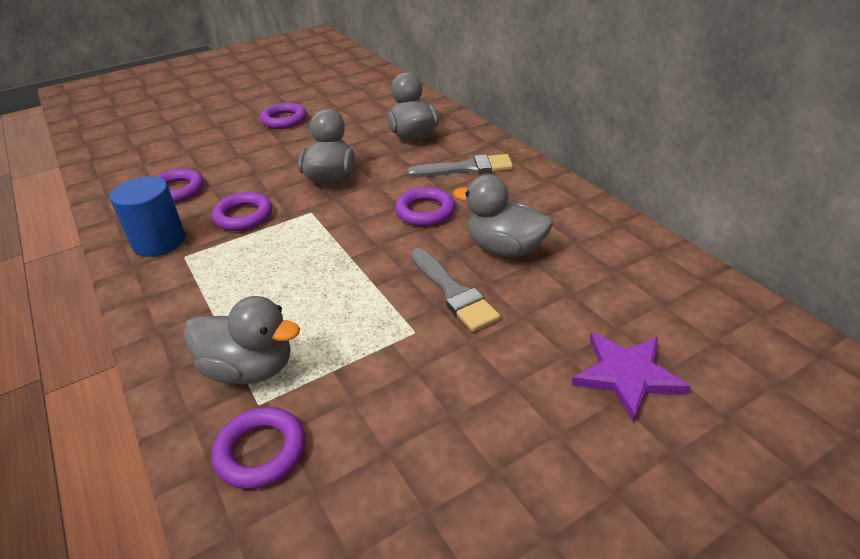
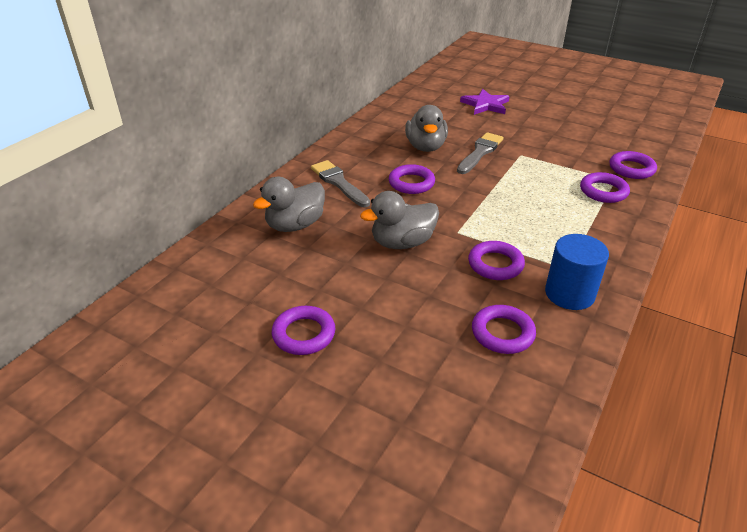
camera: 120 degrees left, 0 degrees up
(250, 369) = (603, 191): grey duck -> purple ring

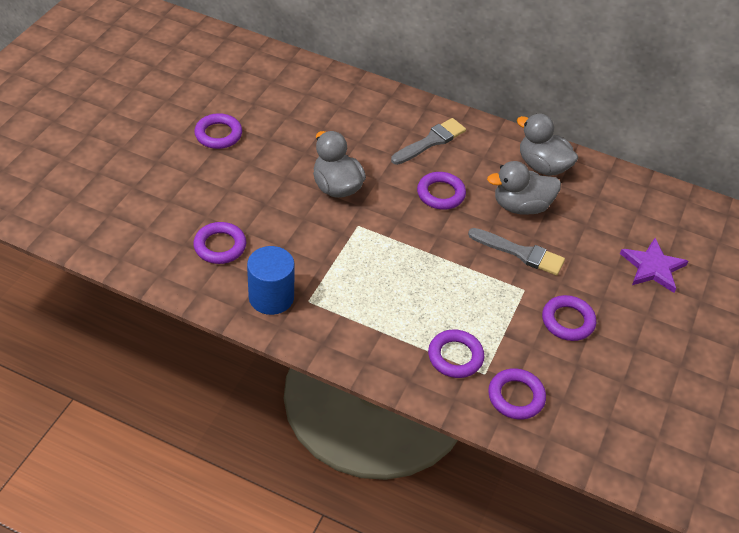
camera: 80 degrees right, 10 degrees up
(295, 225) = (355, 118): grey duck -> grey duck (542, 166)
(495, 264) = (310, 249): purple ring -> purple ring (567, 321)

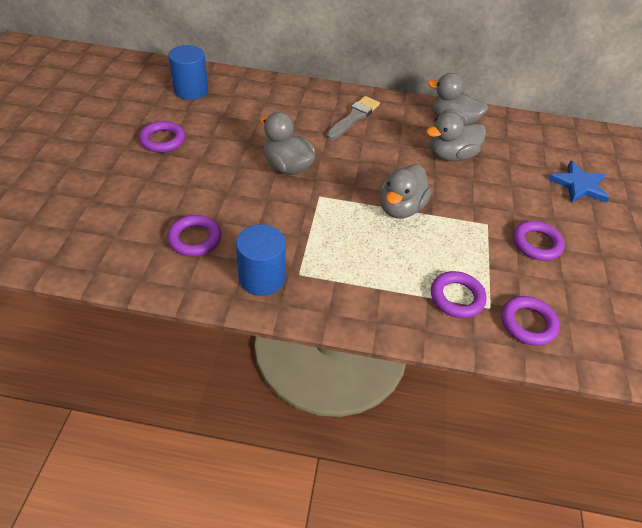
camera: 15 degrees left, 0 degrees up
(264, 80) = (191, 90): none -> blue cylinder
(438, 254) = (400, 208): none -> grey duck
(440, 194) = (380, 157): purple ring -> none
(520, 253) = (469, 193): grey brush -> none
(652, 267) = (579, 185): purple star -> blue star

